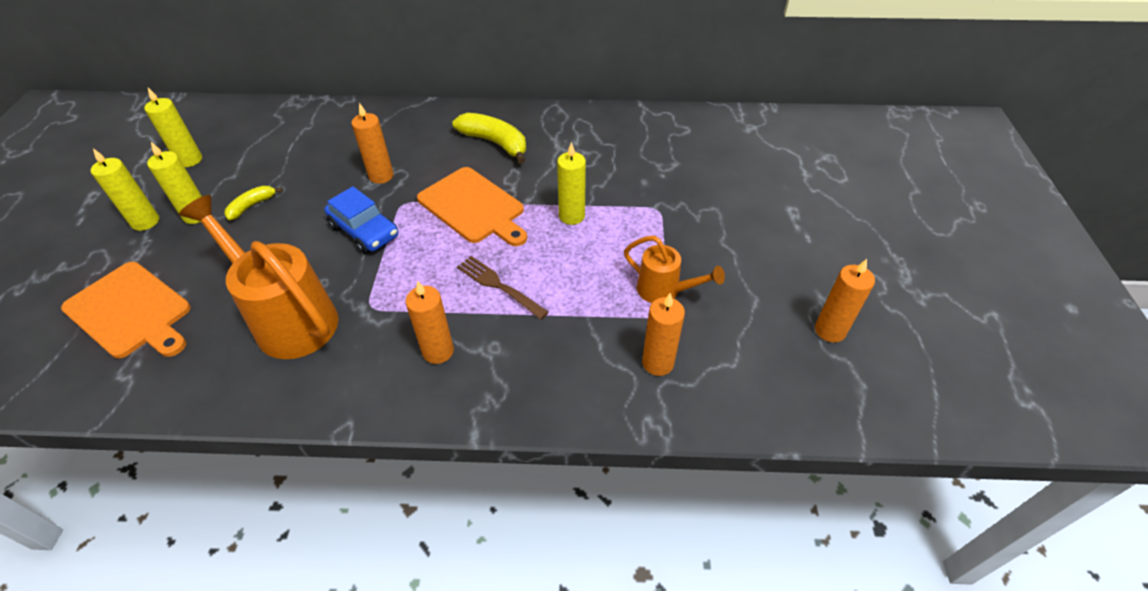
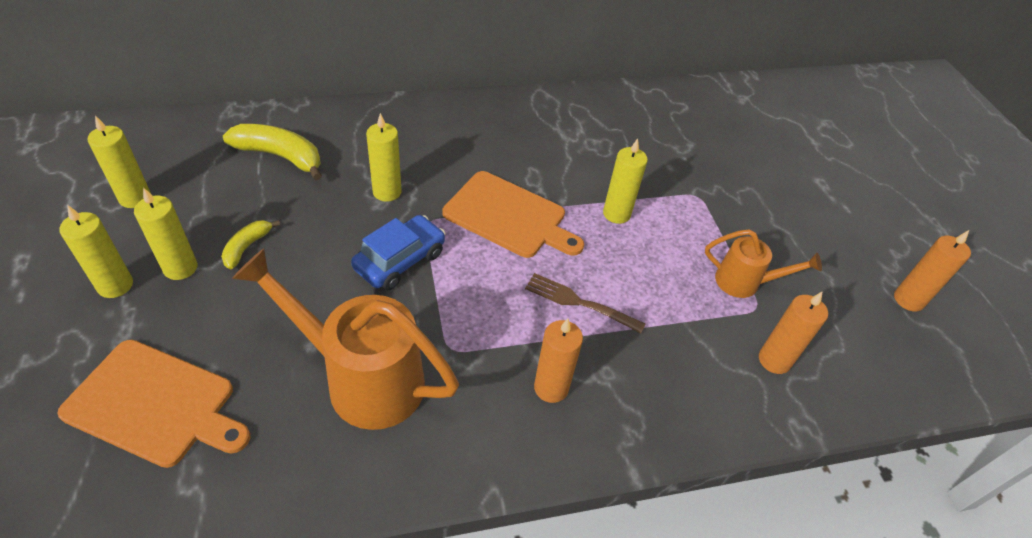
camera: 20 degrees left, 0 degrees up
(364, 231) = (400, 261): blue car -> blue car turned 75 degrees counterclockwise
(381, 176) = (387, 192): orange candle -> yellow candle
(495, 143) = (497, 139): yellow banana -> yellow banana (280, 156)

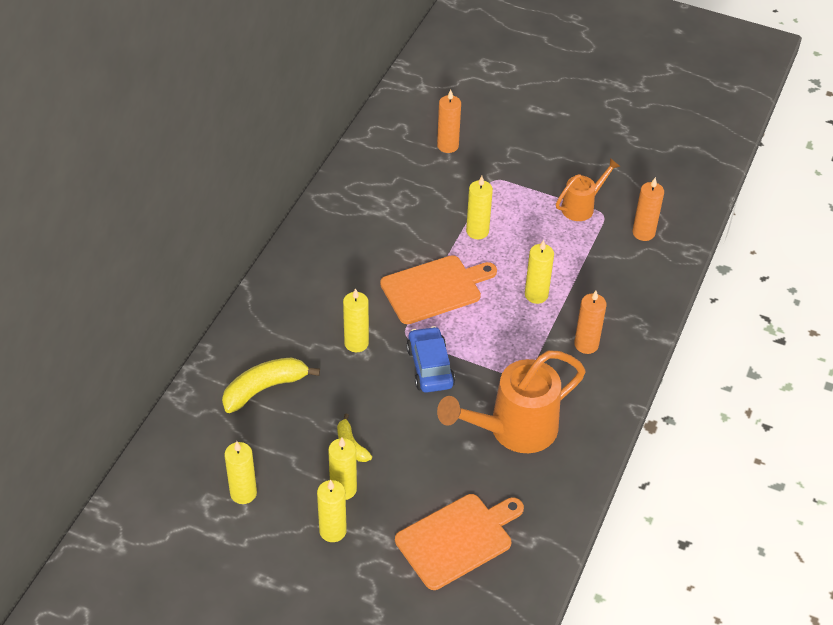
camera: 50 degrees left, 0 degrees up
(580, 303) = (536, 295): brown fork -> yellow candle
(908, 300) = (651, 142): orange candle -> orange candle (447, 146)

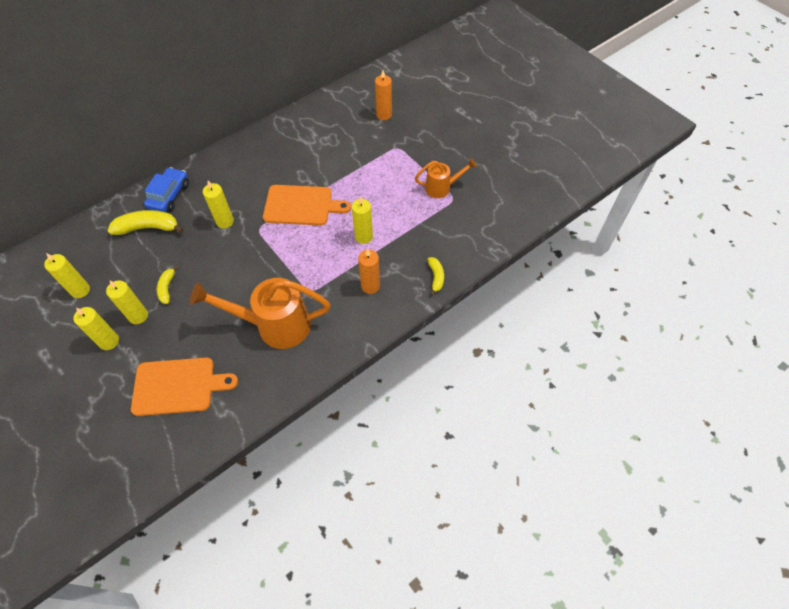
camera: 30 degrees right, 10 degrees up
(430, 367) = (257, 257): blue car -> blue car (169, 195)
(477, 231) = (359, 178): yellow candle -> none
(643, 233) = (471, 223): orange candle -> none
(649, 306) = (436, 277): none -> yellow banana

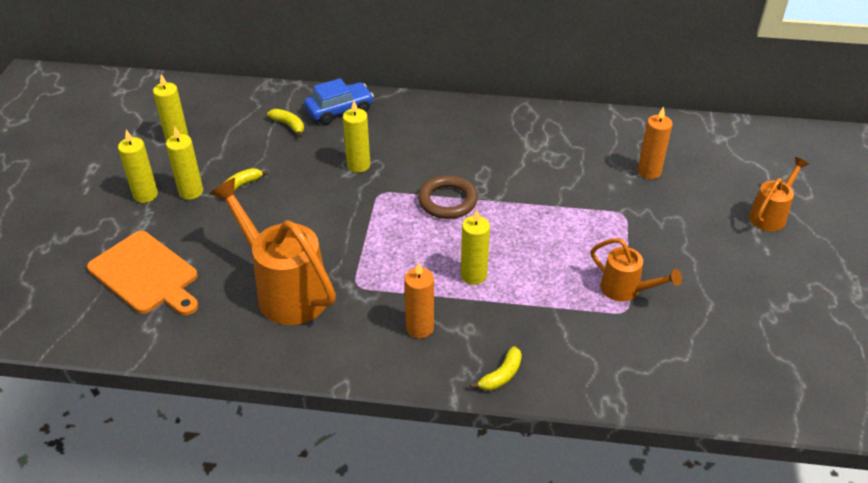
camera: 45 degrees right, 15 degrees down
(148, 228) = (289, 125): yellow banana -> yellow banana, size x0.56
(301, 205) = (447, 201): orange cutting board -> brown ring
(461, 100) = (770, 215): none -> orange watering can

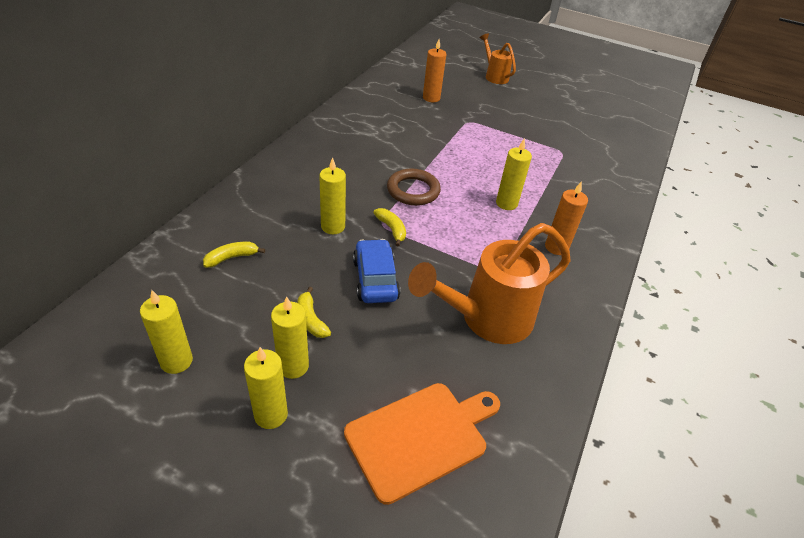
camera: 75 degrees left, 0 degrees up
(339, 110) = (236, 216): blue car -> blue car (375, 279)
(501, 375) = (612, 221): yellow banana -> yellow banana (391, 229)
(626, 290) = (543, 145): orange watering can -> none

